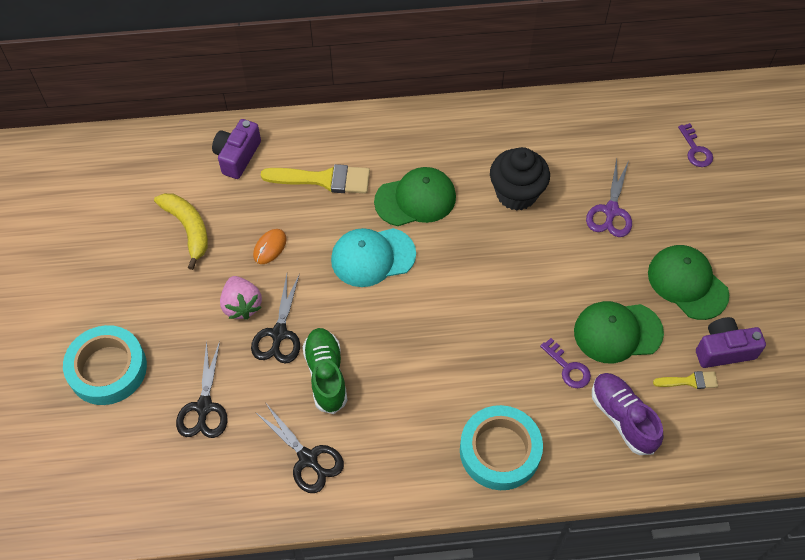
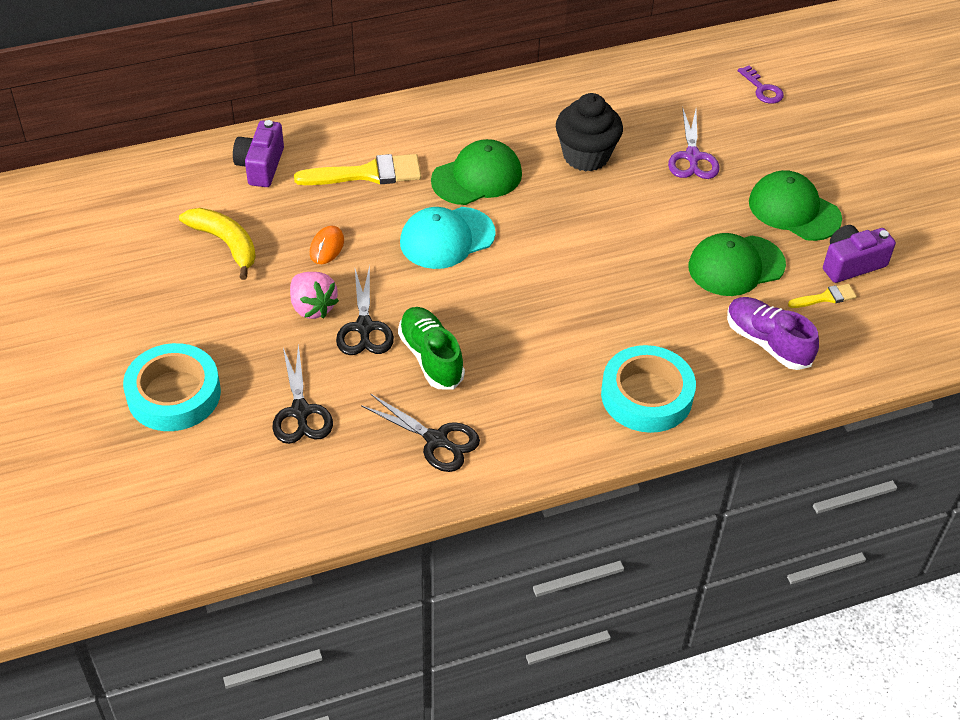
camera: 15 degrees left, 10 degrees down
(568, 368) = (694, 306): purple key -> none

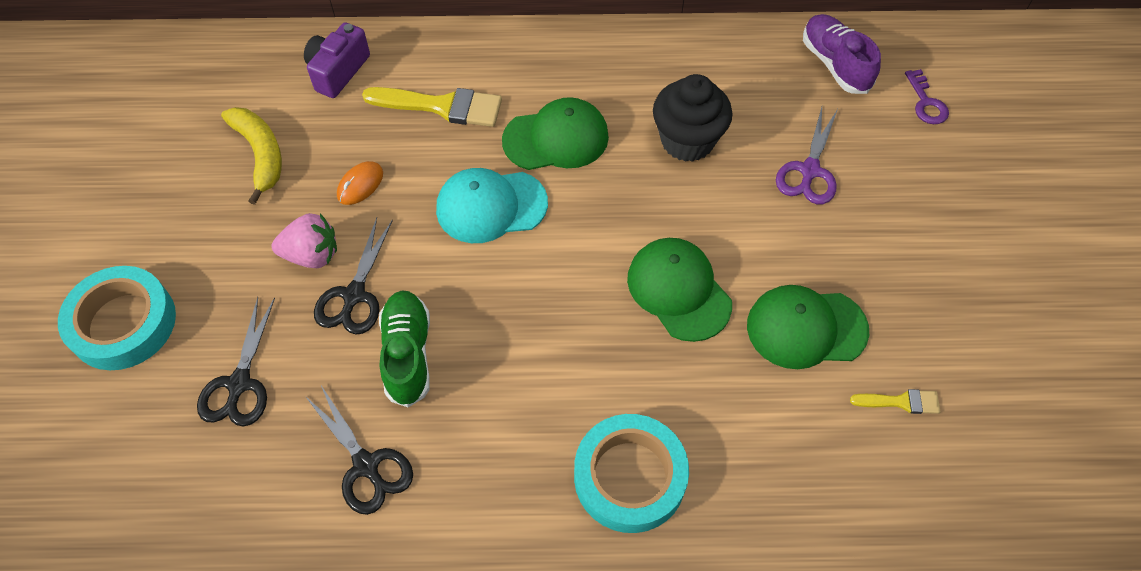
camera: 20 degrees right, 10 degrees up
(312, 307) = (312, 255): pink strawberry -> pink strawberry turned 75 degrees counterclockwise
(767, 342) = (804, 445): purple shoe -> purple shoe (835, 64)
(794, 210) = (905, 271): green cap -> green cap (678, 290)
(851, 264) = (950, 363): purple camera -> none

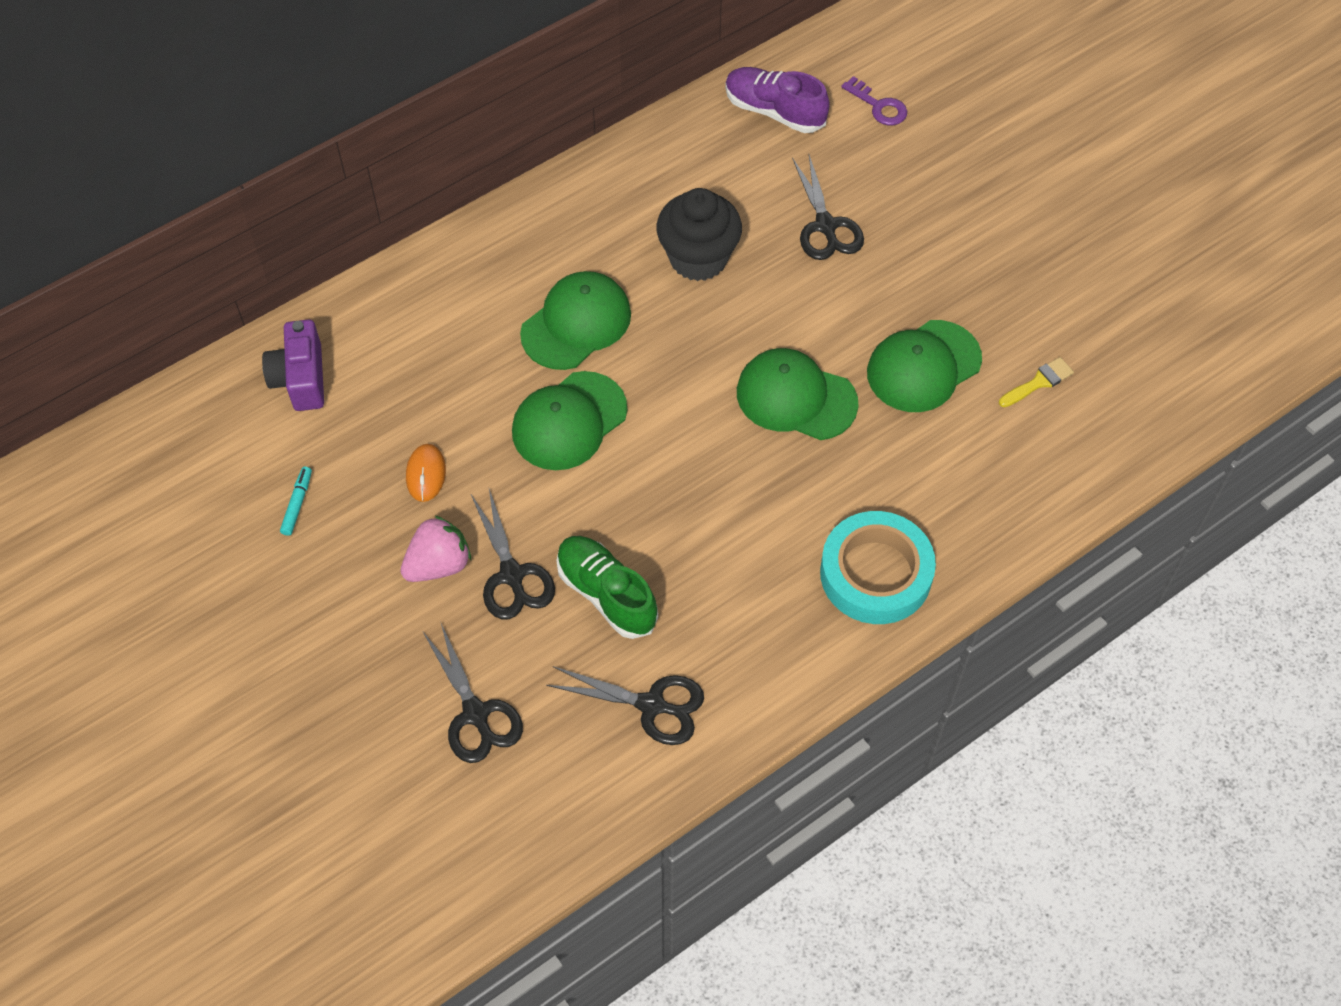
camera: 35 degrees left, 0 degrees up
(123, 323) = (312, 734): turquoise tape -> none
(260, 154) = (297, 504): yellow banana -> turquoise marker
(442, 106) = (439, 354): yellow brush -> none
(491, 206) = (569, 421): turquoise cap -> green cap
(809, 171) = (825, 226): purple scissors -> black scissors

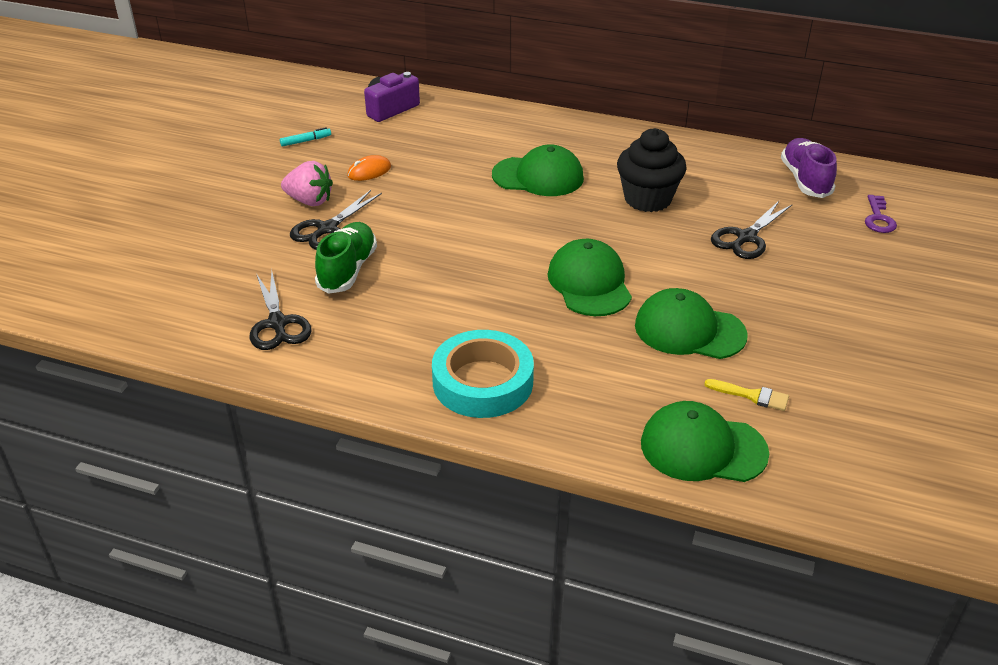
camera: 55 degrees right, 20 degrees down
(475, 714) = (213, 257): black scissors -> none
(569, 421) = (463, 203): green cap -> green cap (703, 448)

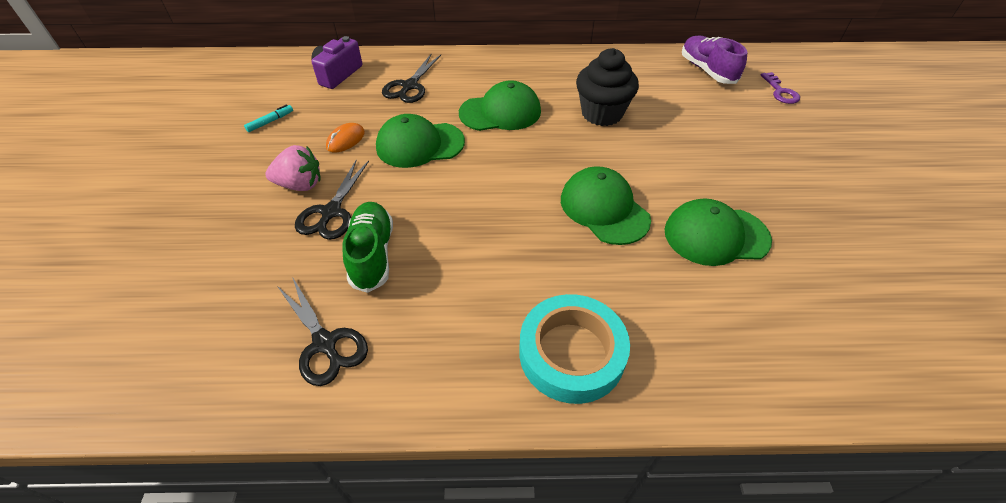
camera: 20 degrees left, 10 degrees up
(703, 448) = (812, 366): green cap -> green cap (420, 144)
(746, 237) = (699, 131): black scissors -> black scissors (409, 86)
(752, 395) = (811, 291): yellow brush -> none

